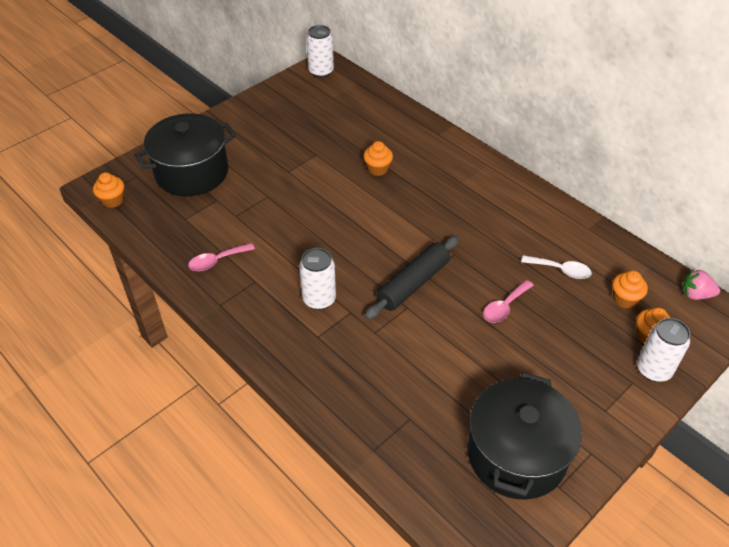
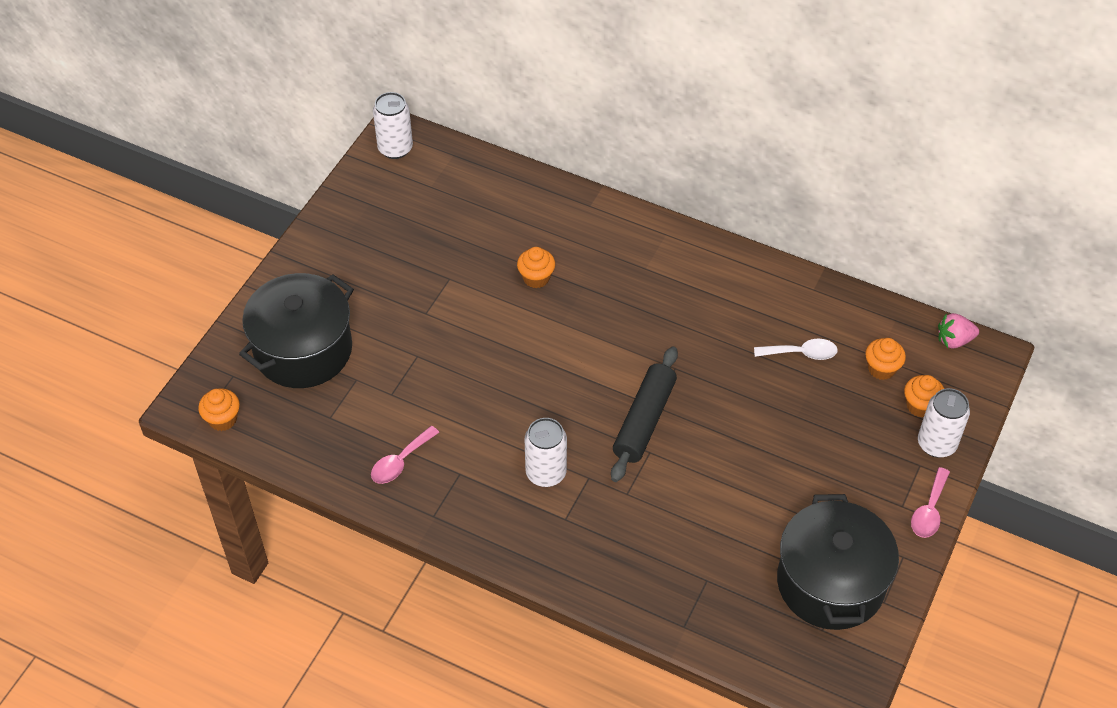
camera: 20 degrees left, 5 degrees up
(504, 307) = (756, 418): pink spoon -> pink spoon (929, 511)

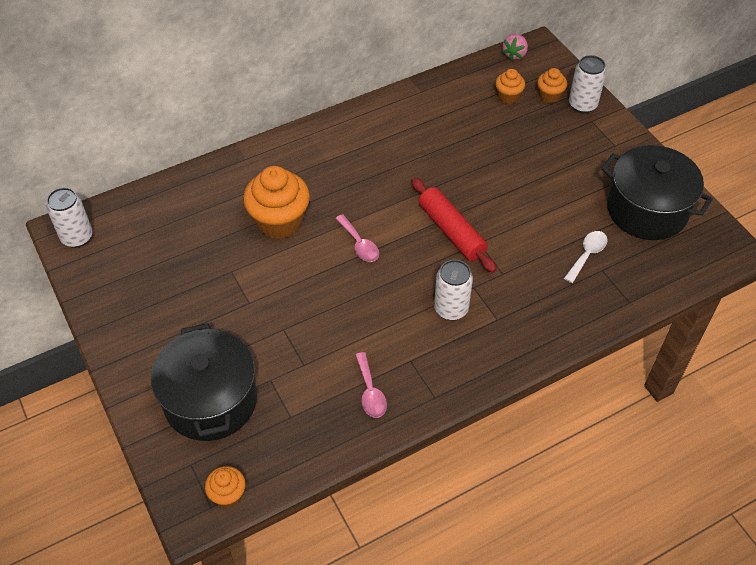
camera: 55 degrees left, 0 degrees up
(536, 278) = (279, 222): orange cupcake -> orange cupcake, size x1.97
(644, 420) = (451, 231): black rolling pin -> red rolling pin
(801, 353) = (465, 125): white spoon -> white spoon (587, 255)
(929, 511) = (627, 136): pink spoon -> pink spoon (359, 244)

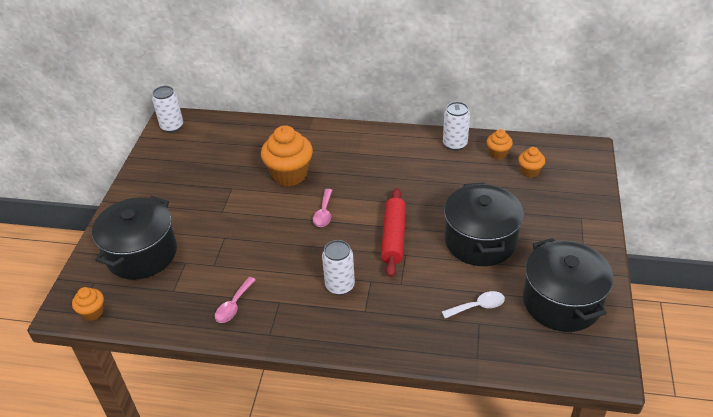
camera: 40 degrees right, 10 degrees down
(514, 54) = (564, 146): pink strawberry -> none
(530, 190) = (480, 241): none -> black pot
(549, 96) = (563, 185): orange cupcake -> orange cupcake (498, 153)
(582, 105) = (585, 203): white can -> white can (455, 144)

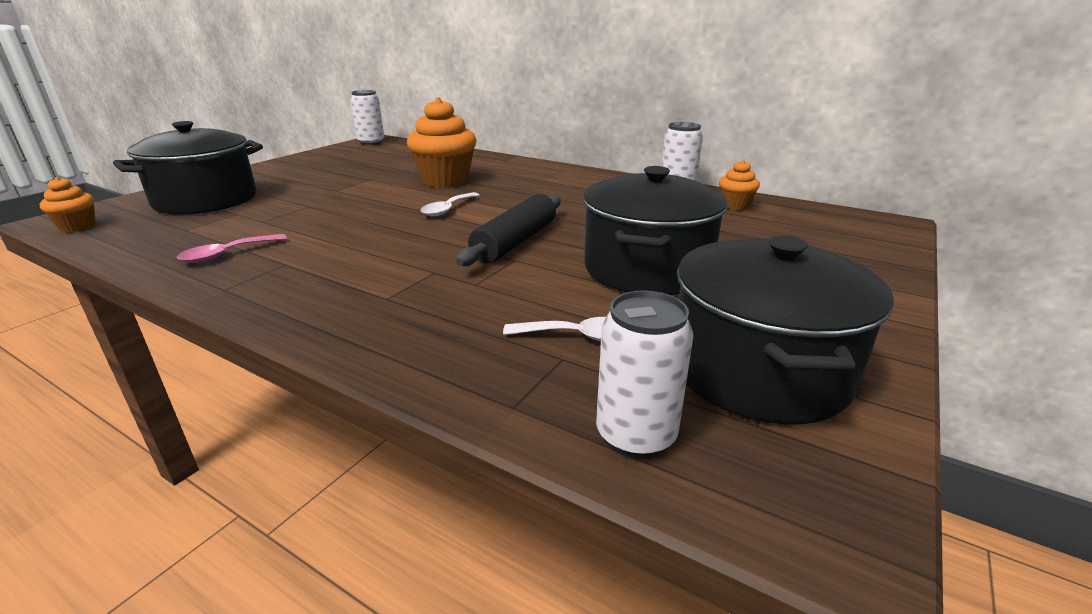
camera: 20 degrees right, 15 degrees down
(324, 213) = (447, 209): pink spoon -> white spoon
(340, 286) = (385, 267): white can -> white can (635, 435)
(393, 237) = (515, 242): red rolling pin -> black rolling pin
(529, 171) = (776, 225): orange cupcake -> none

